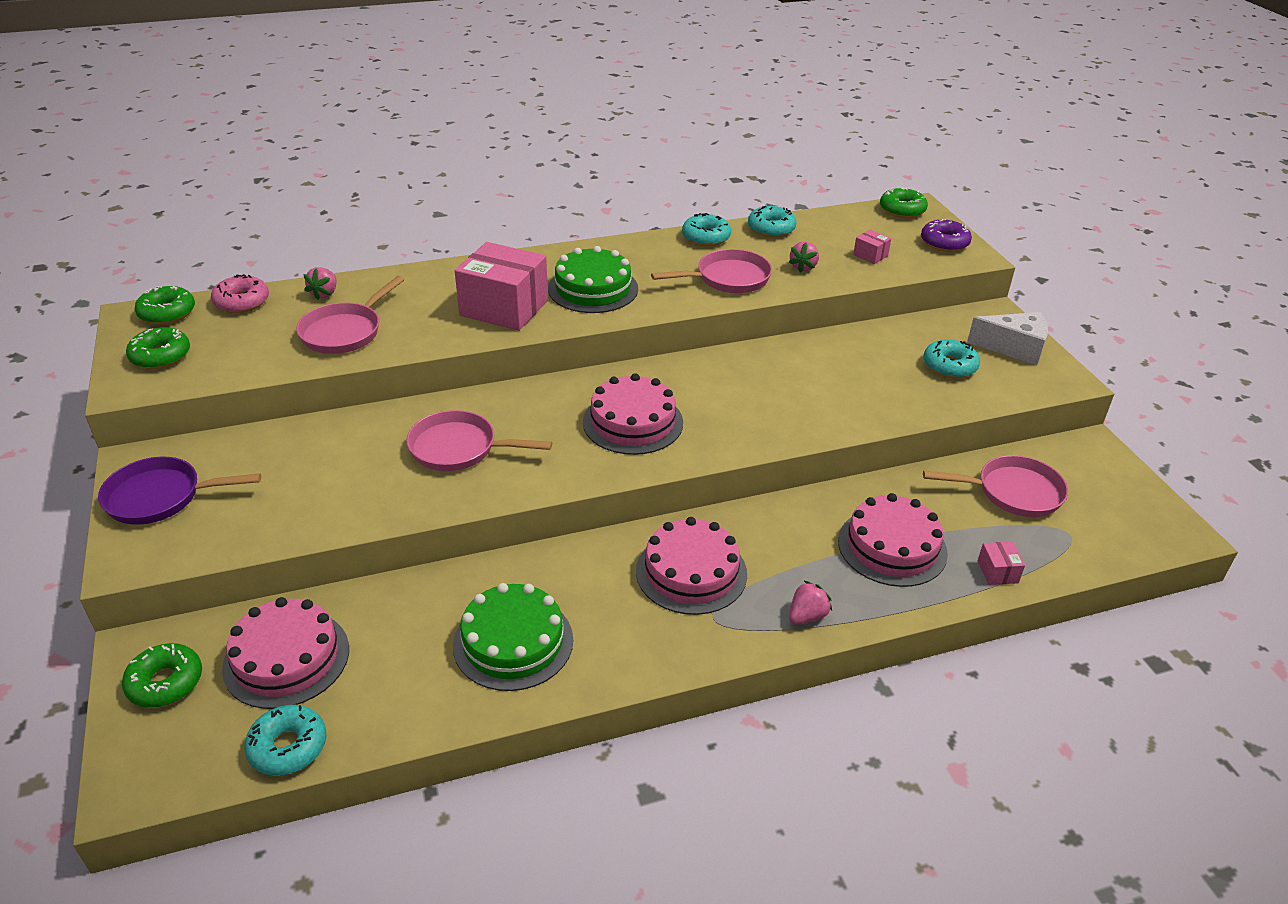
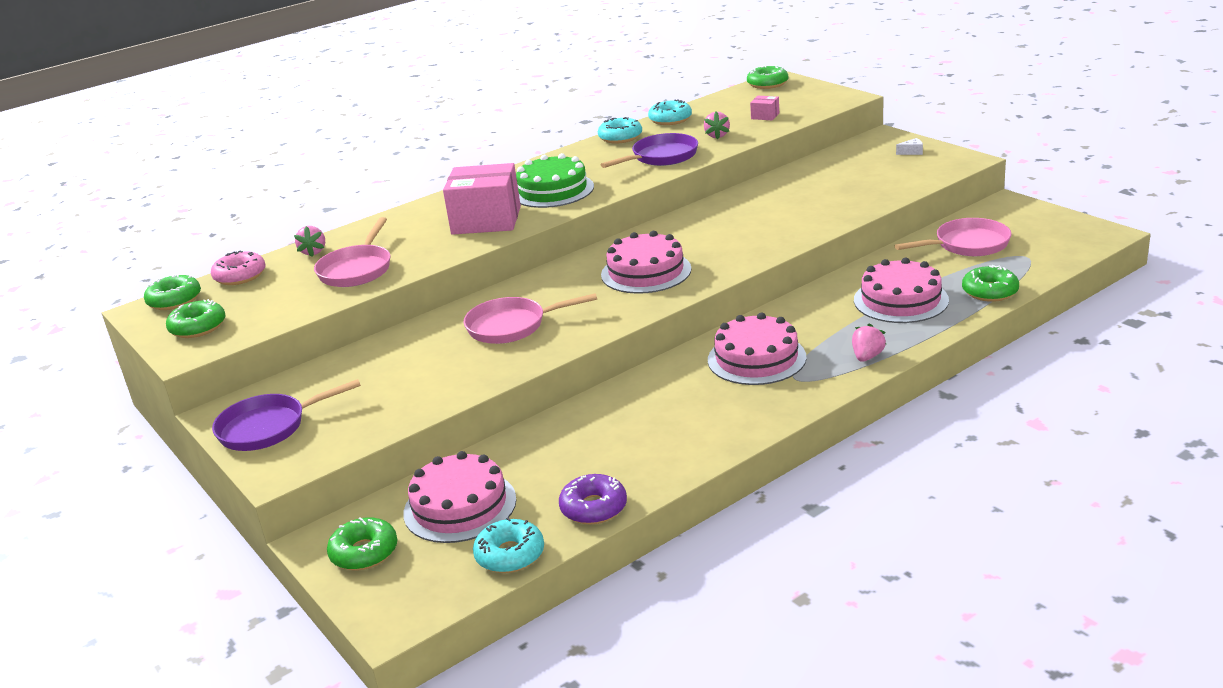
camera: 15 degrees left, 10 degrees down
(513, 642) = (646, 439): green cake -> none
(728, 278) = (661, 157): pink pan -> purple pan
(944, 243) = (817, 95): purple donut -> purple donut (593, 508)
(949, 366) = (871, 175): turquoise donut -> none
(997, 572) = (989, 292): pink box -> green donut
(1014, 348) = (912, 152): white cheese -> white cheese, size x0.42

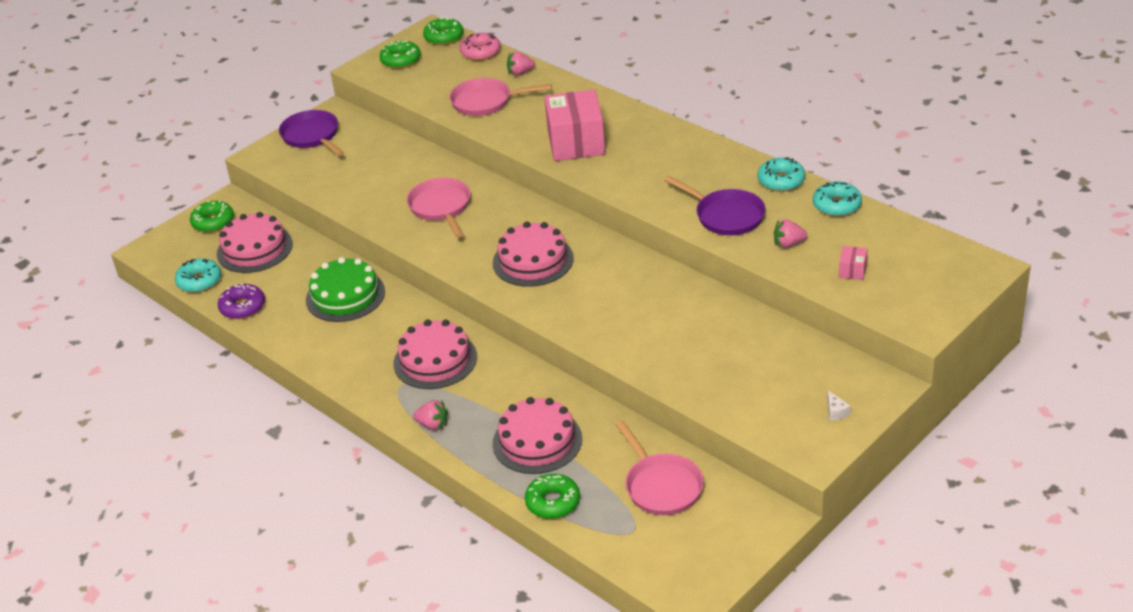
camera: 80 degrees right, 10 degrees up
(552, 190) = (641, 165): green cake -> green cake (345, 296)
(767, 84) = (967, 260): green donut -> none

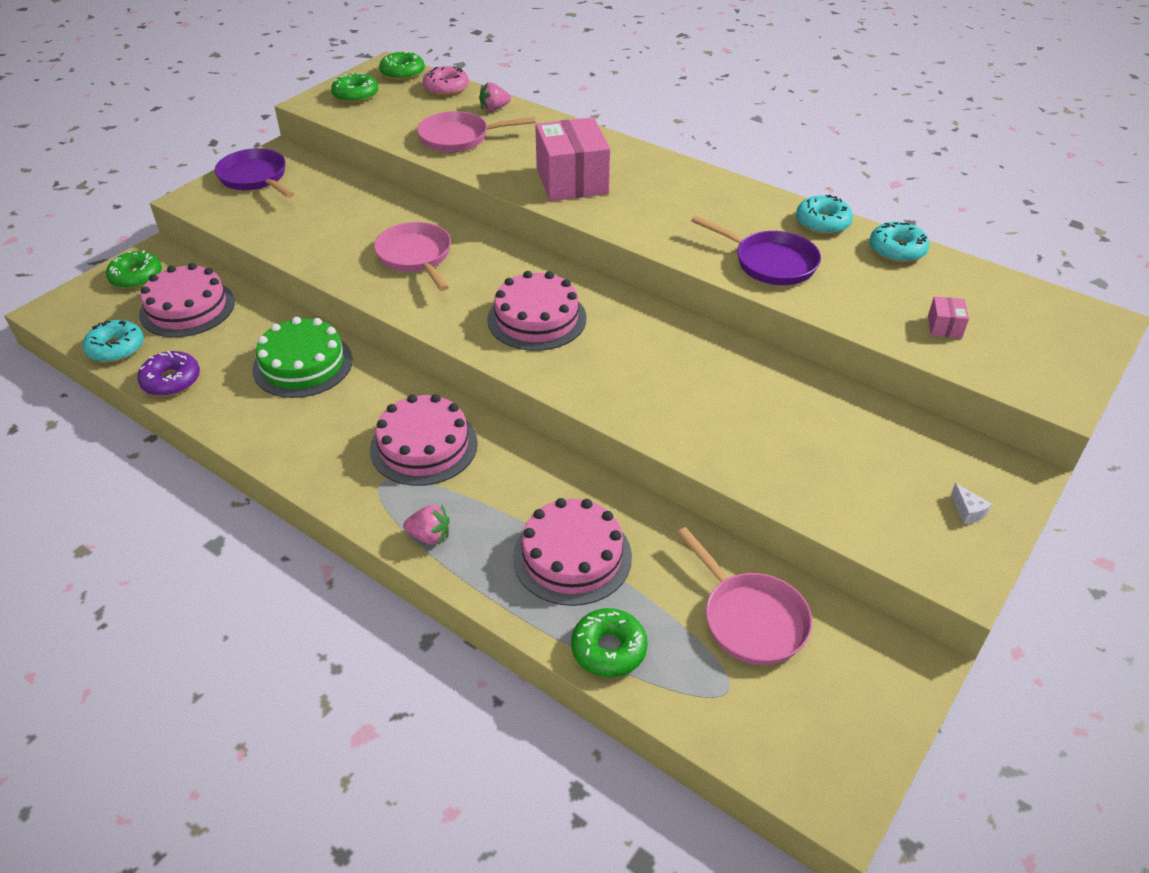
camera: 10 degrees left, 5 degrees up
(788, 244) = (855, 295): pink strawberry -> none

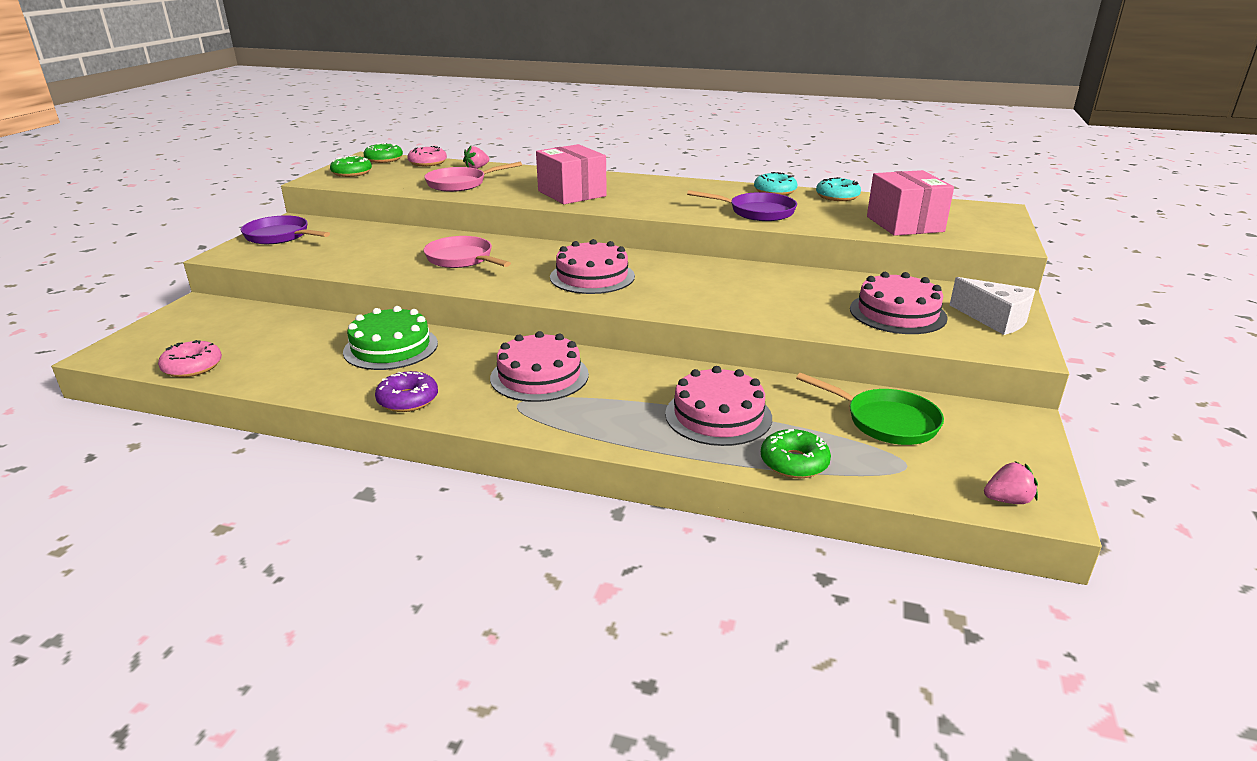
camera: 20 degrees left, 15 degrees down
(116, 348) = (192, 367): turquoise donut -> pink donut
(136, 277) = (185, 320): green donut -> none
(171, 381) = (265, 378): purple donut -> purple donut (408, 400)
(187, 308) = (252, 331): pink cake -> pink cake (897, 313)
(429, 536) = (587, 428): pink strawberry -> pink strawberry (1007, 500)
(750, 619) = (886, 421): pink pan -> green pan
(944, 327) = (904, 224): pink box -> pink box, size x2.39
(968, 511) = (995, 319): white cheese -> white cheese, size x2.38

